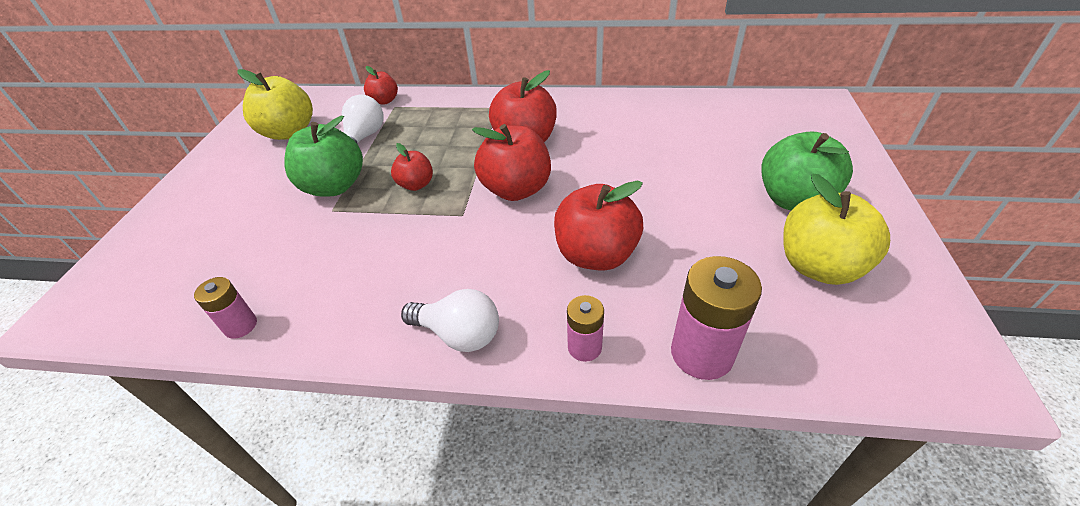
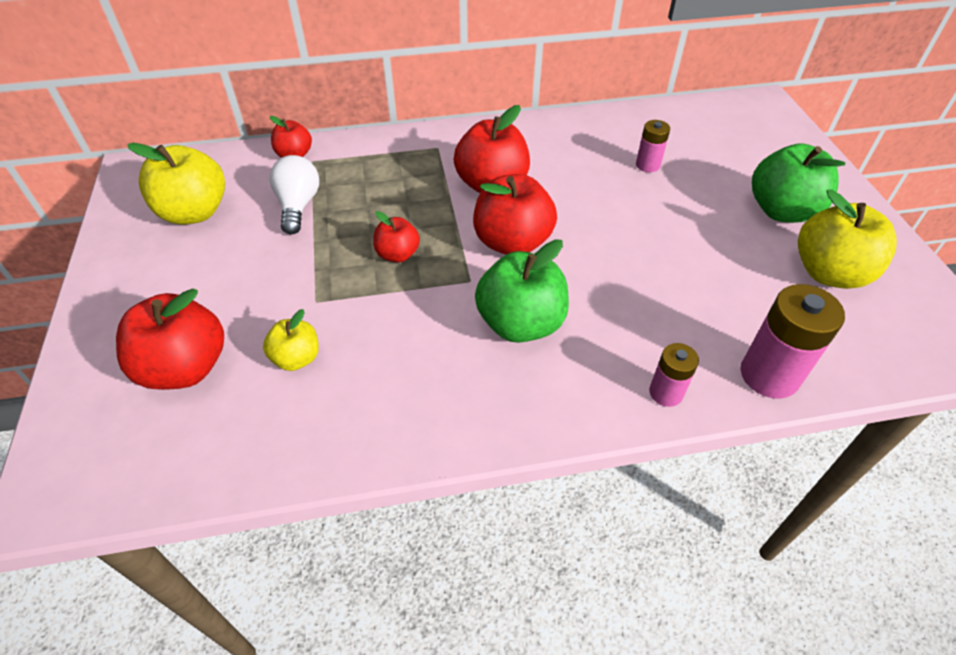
camera: 20 degrees left, 5 degrees up
(240, 326) = (294, 453): pink battery -> pink battery (647, 165)
(290, 251) = (297, 358): none -> yellow apple
(334, 186) = (300, 272): green apple -> green apple (520, 323)
(459, 334) = (539, 407): white light bulb -> none
(596, 255) = (630, 299): red apple -> red apple (185, 368)

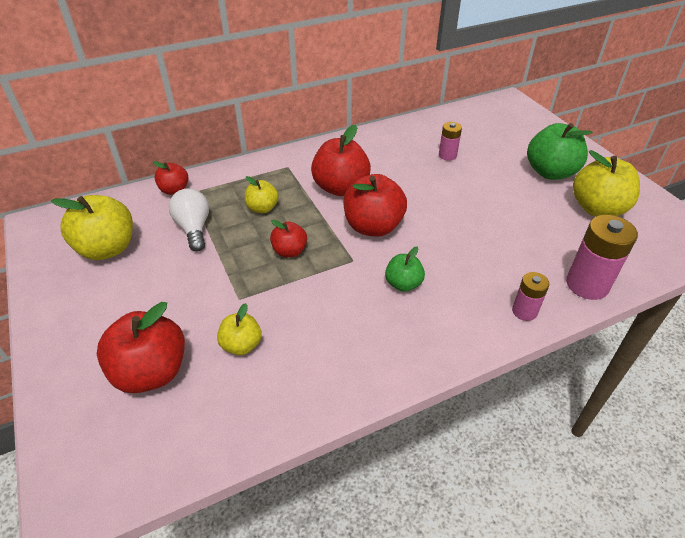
camera: 15 degrees left, 5 degrees down
(387, 195) = (262, 208): none -> yellow apple
(520, 323) = (403, 284): green apple -> green apple, size x0.56

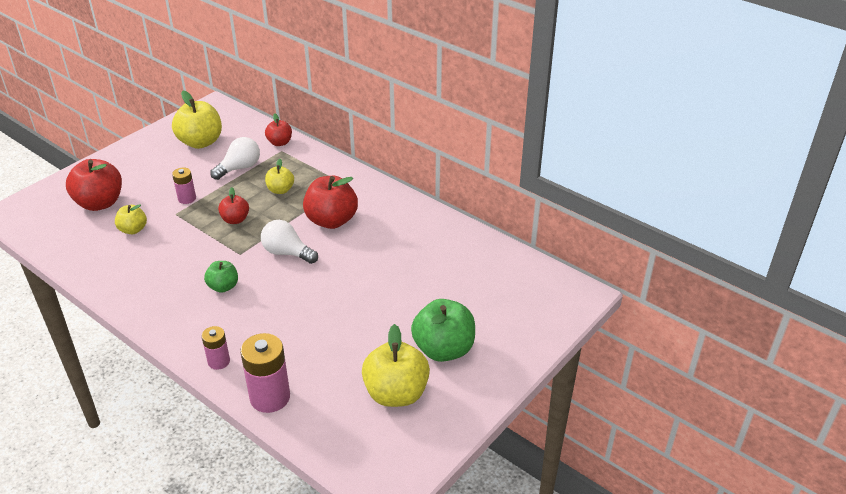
camera: 65 degrees right, 5 degrees down
(373, 227) = (287, 253): red apple -> white light bulb
(447, 155) = (426, 271): pink battery -> pink battery (187, 198)

